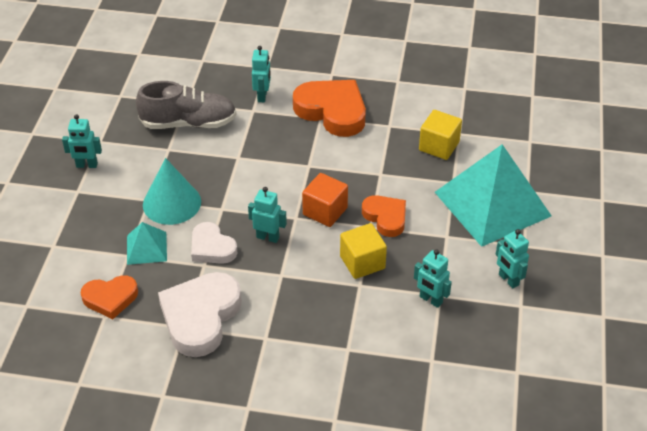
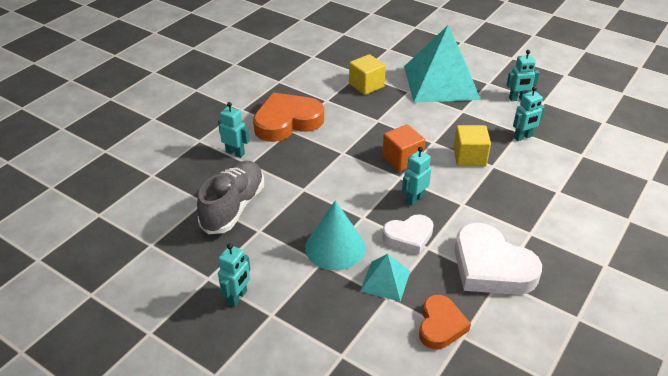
camera: 65 degrees left, 5 degrees down
(385, 217) = (427, 132): orange heart -> none

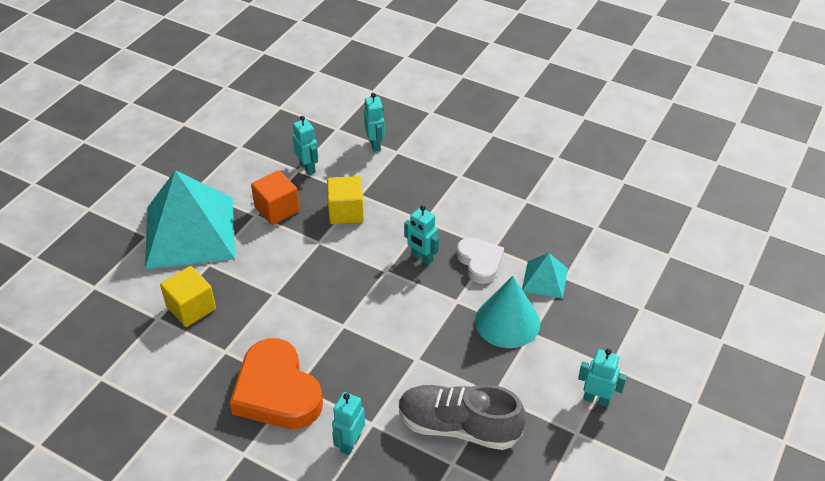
camera: 95 degrees left, 5 degrees up
(402, 159) = (353, 269): orange cube -> orange cube (277, 209)
(440, 325) = (588, 240): orange heart -> none
(491, 267) = (509, 204): white heart -> none
(518, 99) = (232, 166): turquoise robot -> turquoise robot (375, 145)

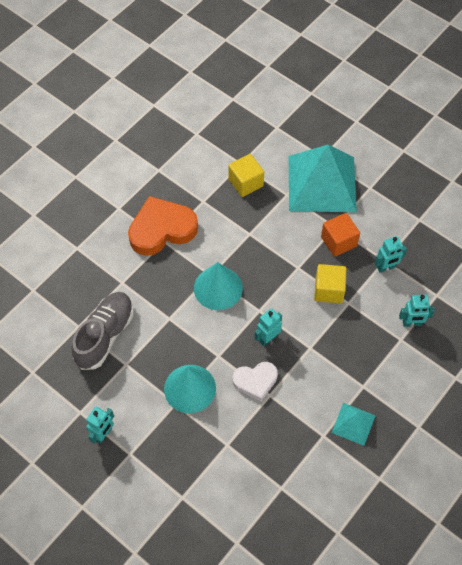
camera: 100 degrees right, 15 degrees up
(350, 443) = (110, 268): turquoise robot -> none
(361, 314) = (218, 288): none -> turquoise cone
(545, 279) = (227, 428): turquoise pyramid -> turquoise pyramid (353, 424)

